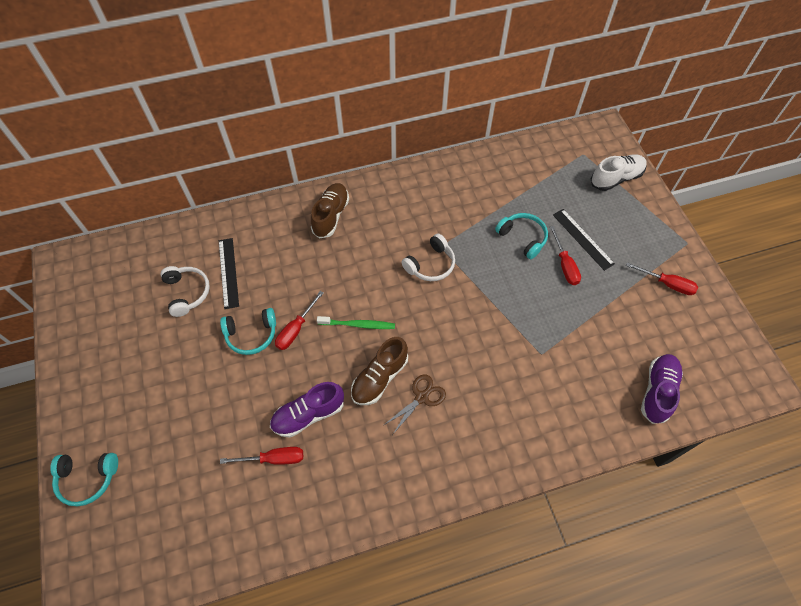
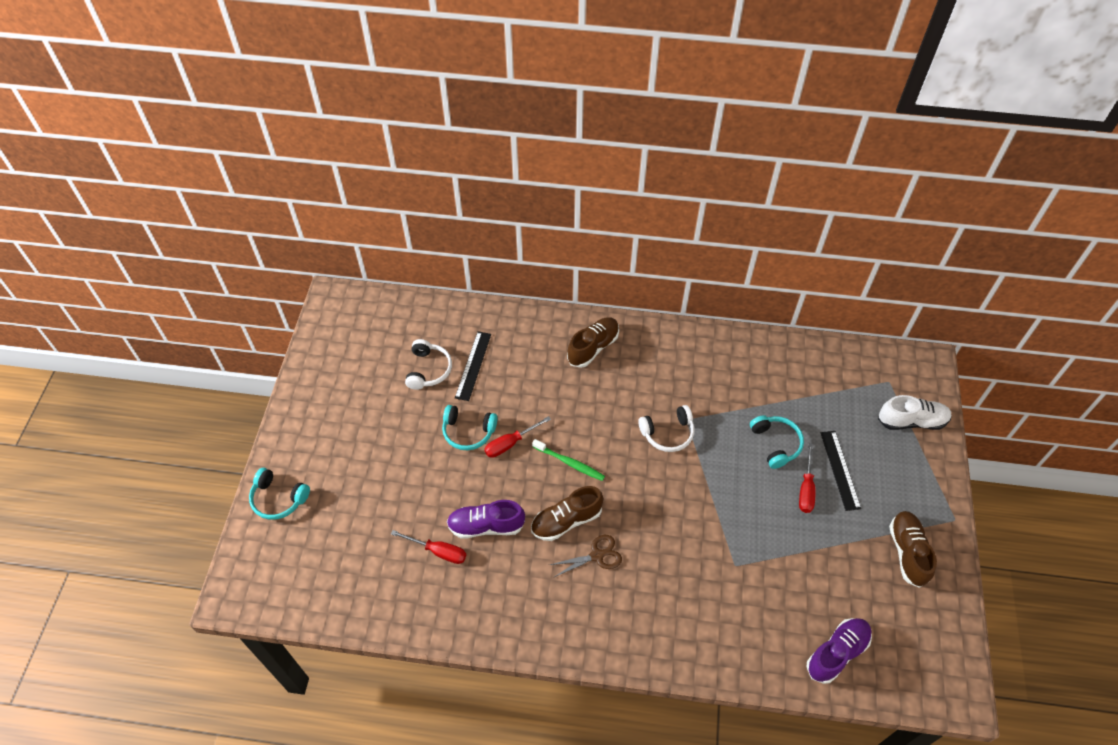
camera: 25 degrees right, 5 degrees down
(667, 284) = (907, 552): red screwdriver -> brown shoe

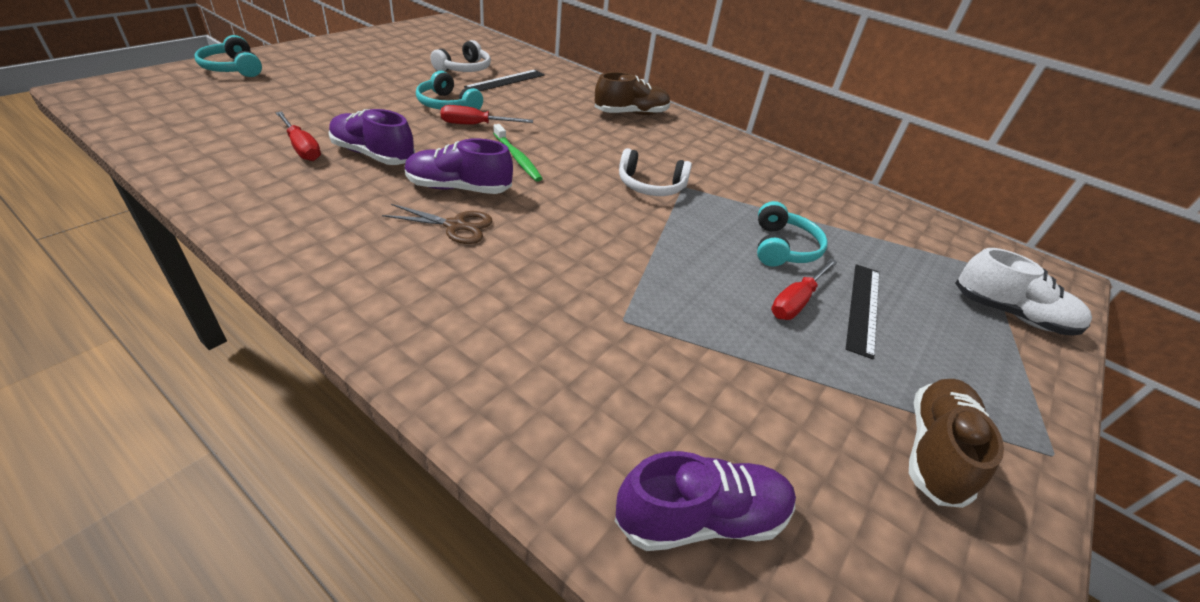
camera: 25 degrees right, 15 degrees down
(566, 521) = (458, 188): brown shoe -> purple shoe

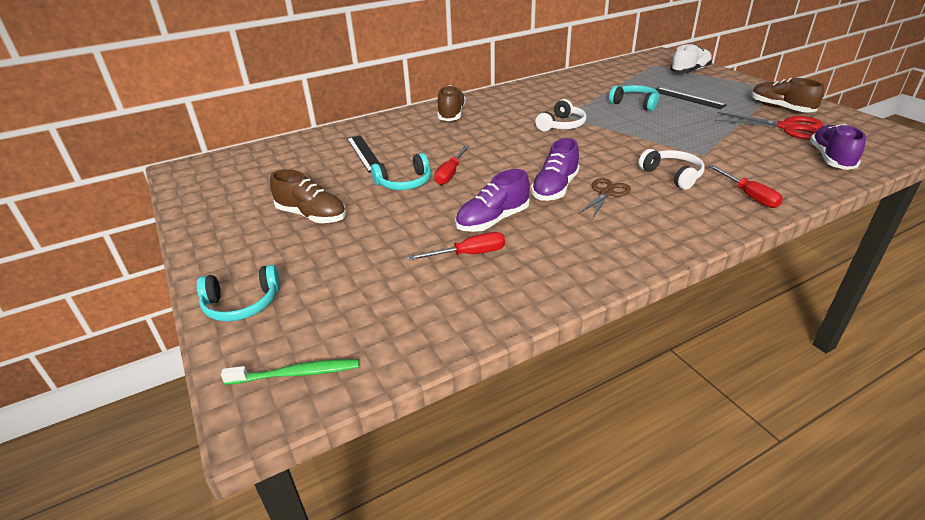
camera: 60 degrees left, 5 degrees down
(373, 74) = (312, 215): none -> brown shoe
(464, 69) = (325, 169): white headphones -> white headphones (672, 175)
(517, 158) = (513, 163): green toothbrush -> green toothbrush (297, 373)
(796, 301) = (683, 111): red screwdriver -> red screwdriver (749, 196)
(827, 453) = (787, 127): none -> red scissors

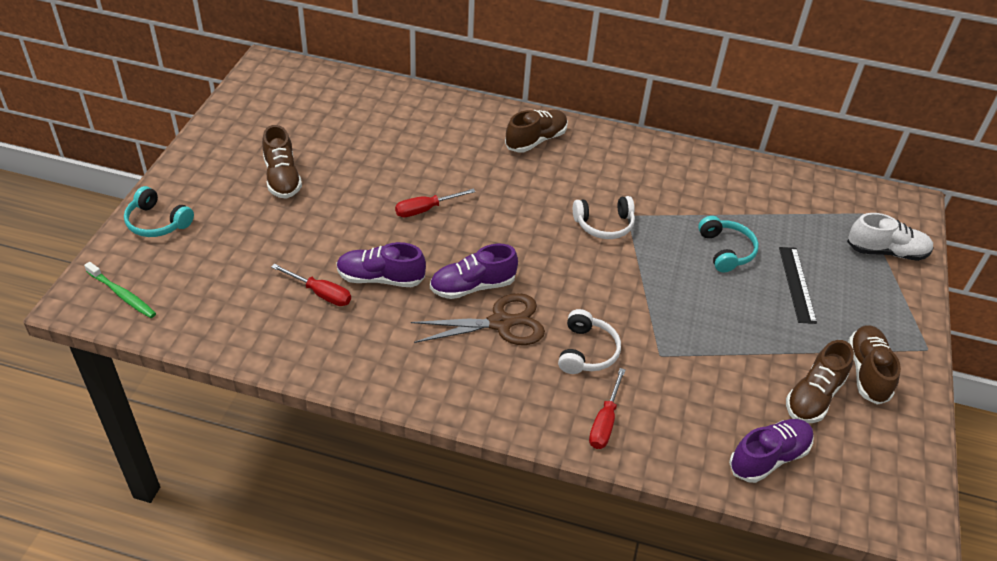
camera: 40 degrees right, 10 degrees up
(364, 153) = (401, 138): black ruler -> none
(404, 182) = (382, 193): turquoise headphones -> none
(606, 193) = (500, 323): brown scissors -> brown scissors, size x1.55
(787, 127) = (814, 396): red scissors -> brown shoe

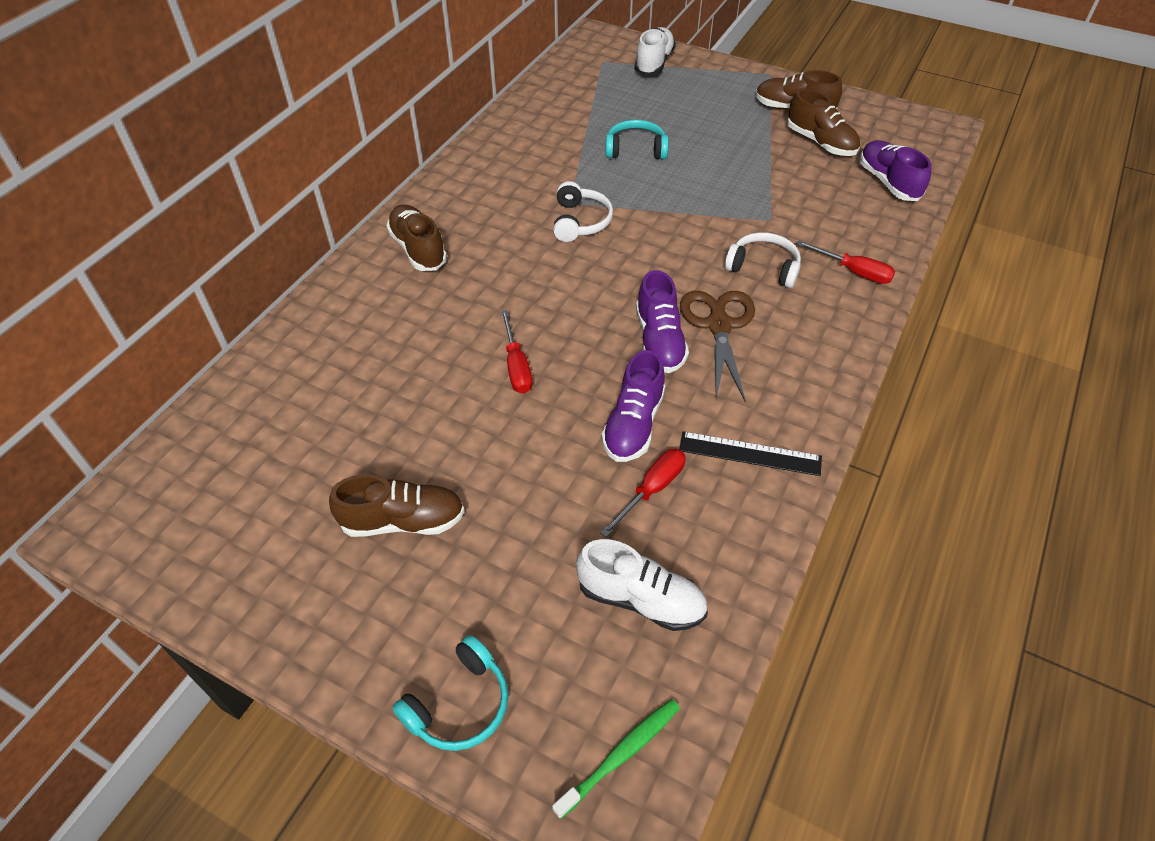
camera: 75 degrees left, 5 degrees up
(229, 295) = (641, 599): none -> white shoe
(797, 284) = (687, 119): black ruler -> black ruler (750, 453)

